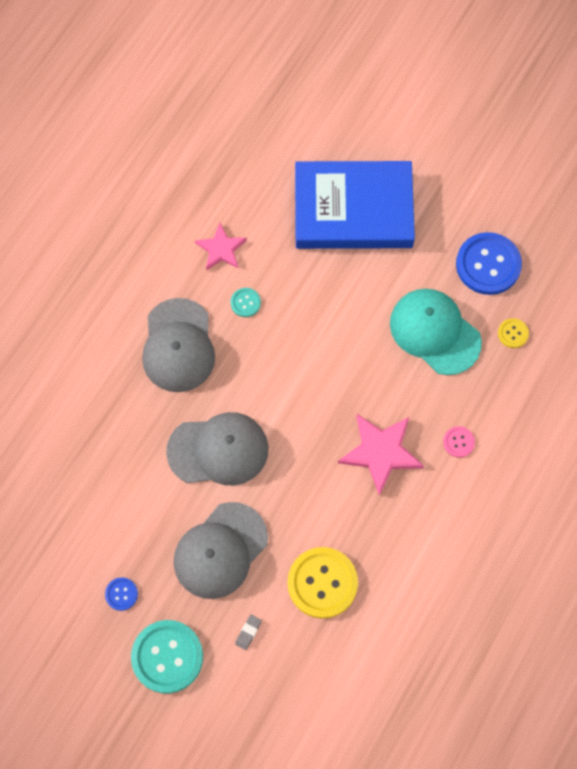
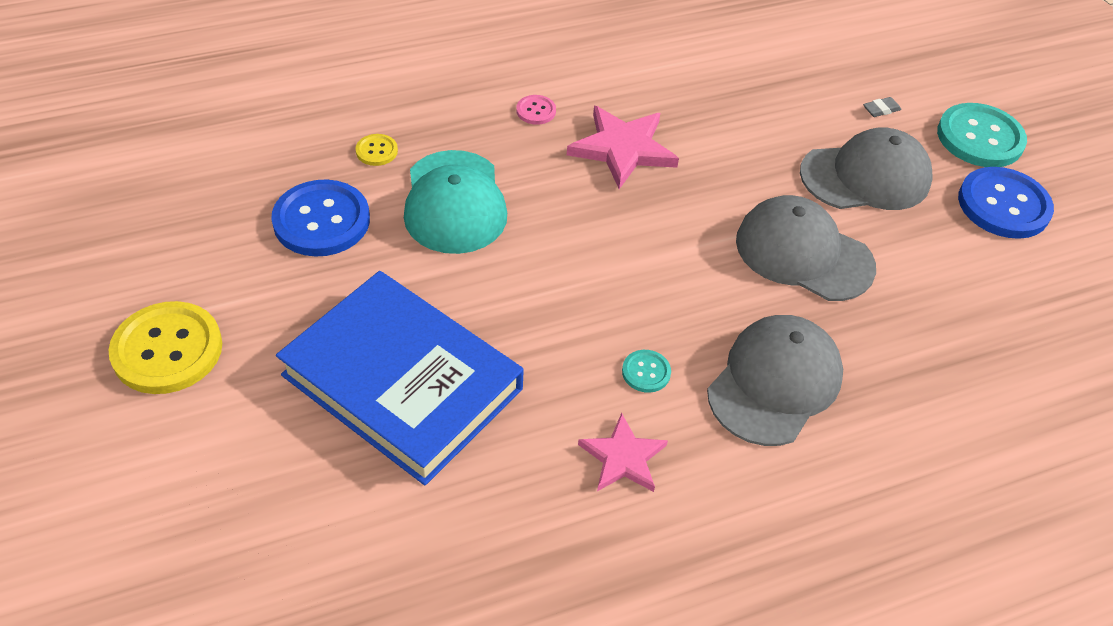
camera: 145 degrees left, 20 degrees down
(121, 594) = (1003, 205): blue button -> blue button, size x2.16
(322, 583) = (776, 100): yellow button -> yellow button (167, 350)

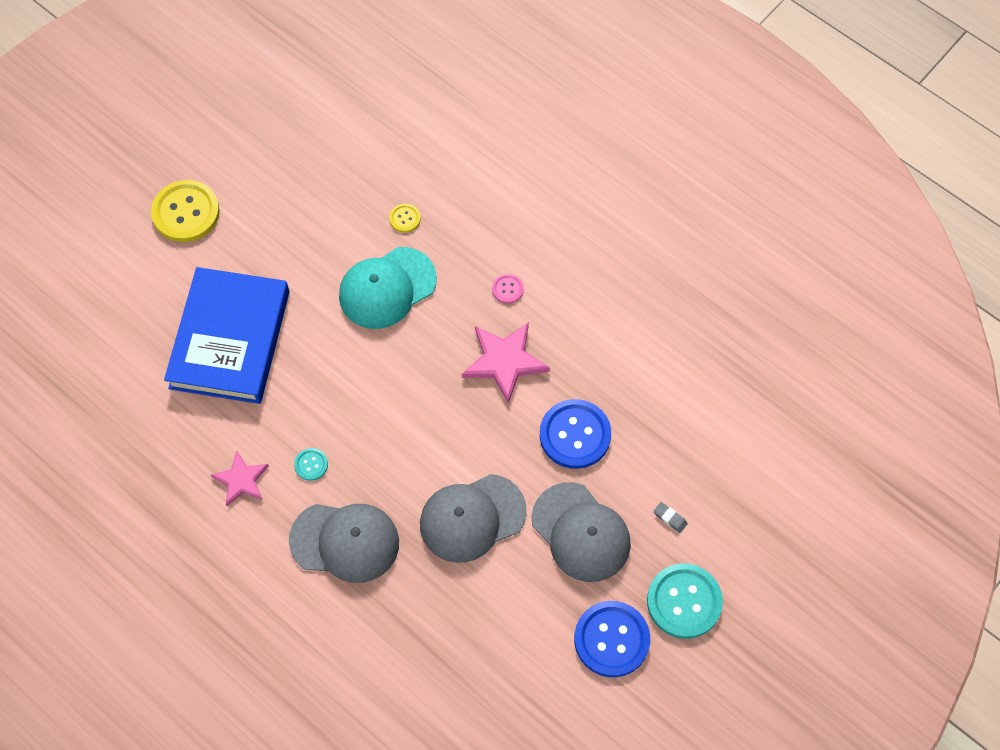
camera: 65 degrees right, 15 degrees up
(321, 220) = (325, 225): blue button -> blue button (575, 435)
(803, 253) = (472, 518): grey cap -> grey cap turned 120 degrees counterclockwise

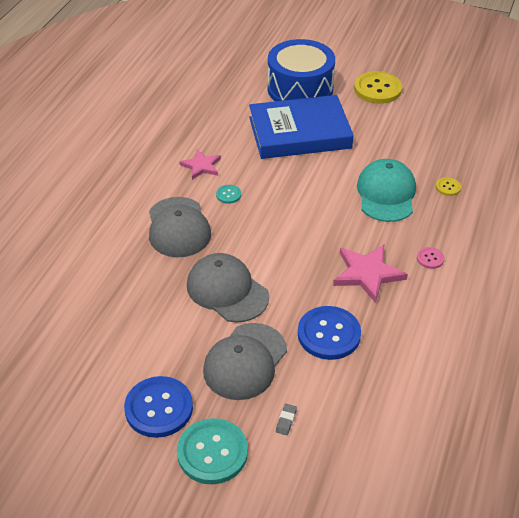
camera: 70 degrees right, 20 degrees down
(138, 304) = (300, 89): none -> blue drum
(387, 288) = (386, 194): turquoise cap -> turquoise cap turned 60 degrees clockwise

